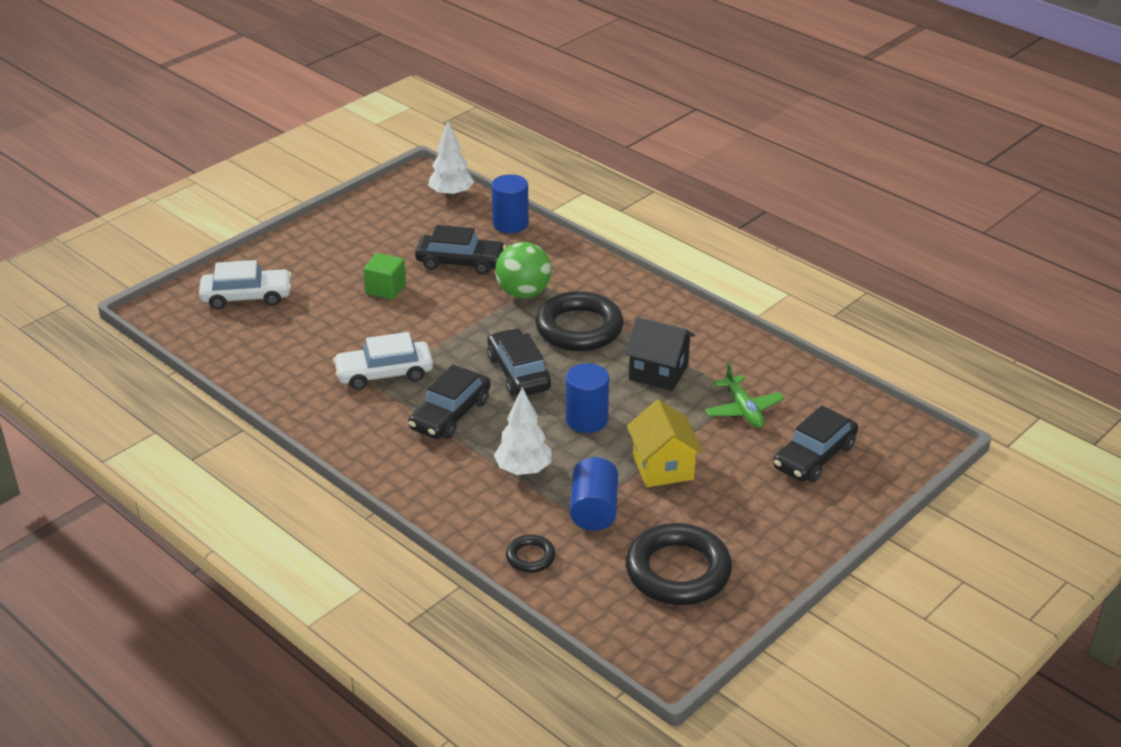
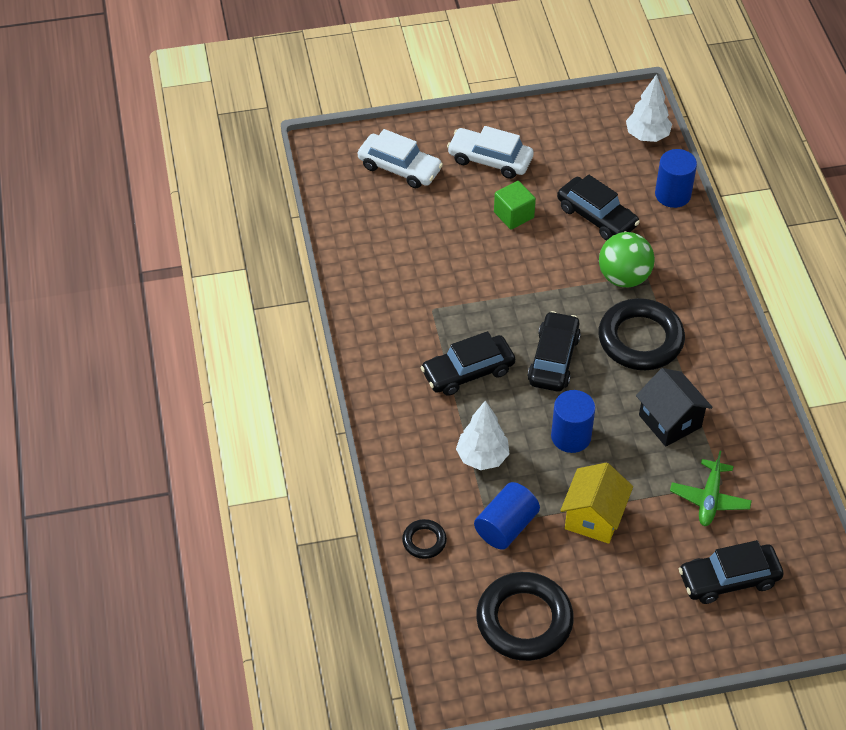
camera: 35 degrees right, 15 degrees up
(384, 373) = (448, 303): white car -> white car (490, 160)

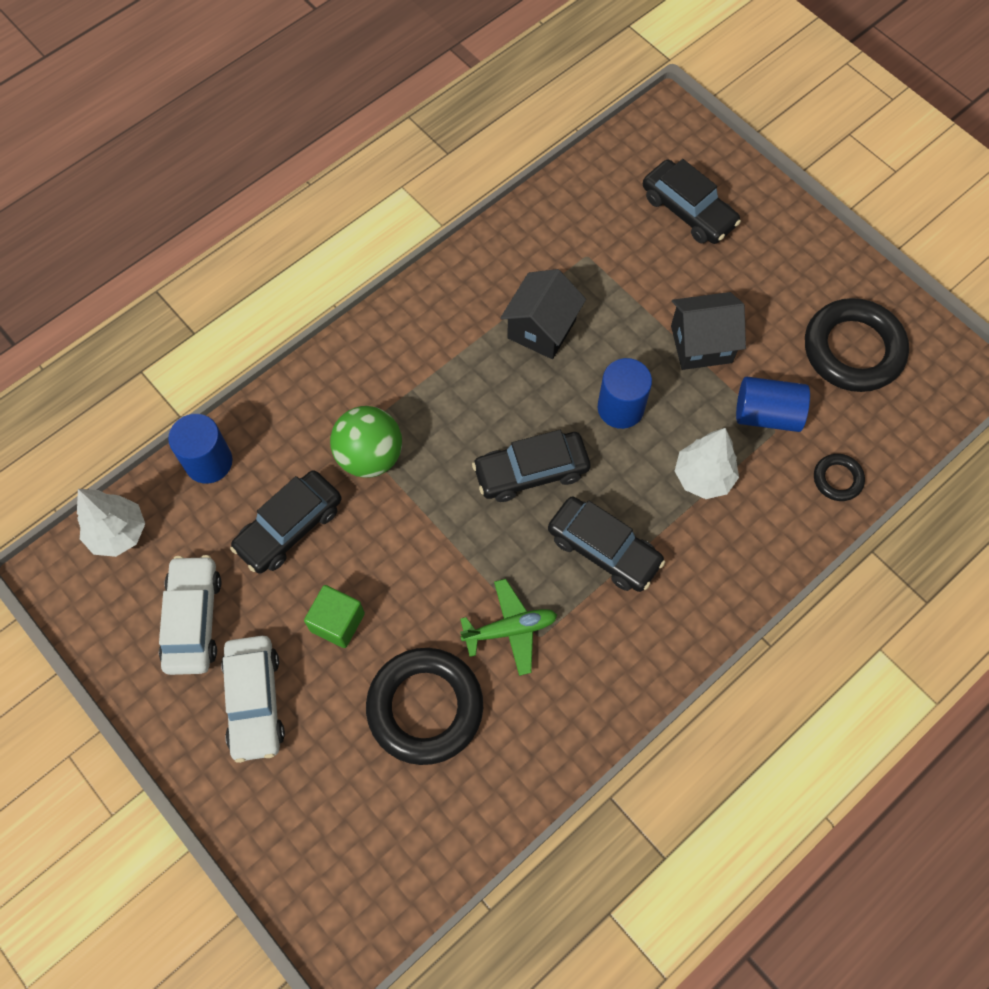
camera: 120 degrees left, 15 degrees up
(399, 168) = (329, 811): white car -> white car (193, 619)
(594, 517) = (701, 344): yellow house -> black house
(596, 217) = (289, 527): black car -> black car turned 150 degrees counterclockwise
(640, 339) = (451, 400): black ring -> black ring (425, 707)
(709, 499) = (611, 259): green plane -> green plane (510, 629)

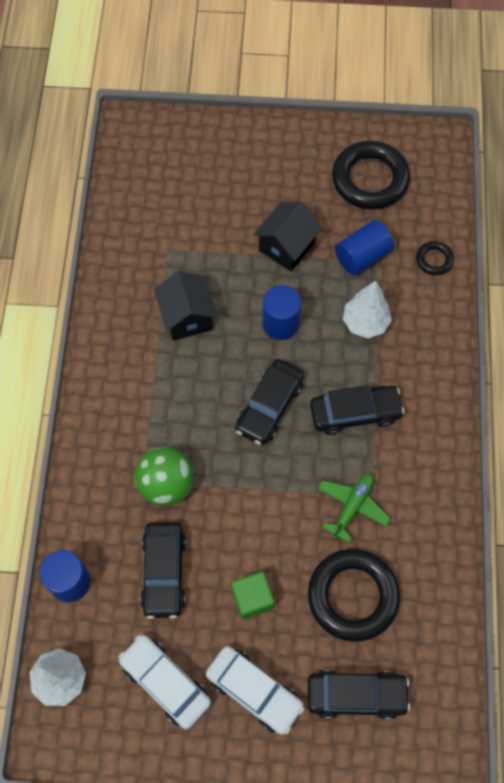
camera: 45 degrees left, 0 degrees up
(688, 211) = (198, 173): black car -> black car (356, 695)

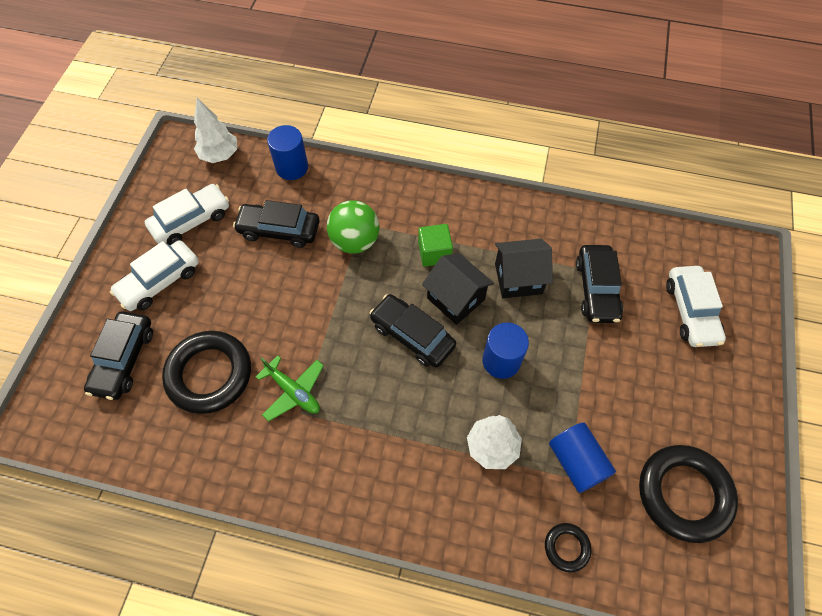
camera: 100 degrees right, 5 degrees down
(198, 171) = (691, 311): none -> white car
(252, 598) = (235, 292): green cube -> green cube (434, 253)
(286, 247) = (593, 383): black house -> black house (455, 299)
(355, 413) = (389, 414): black car -> black car (596, 289)

